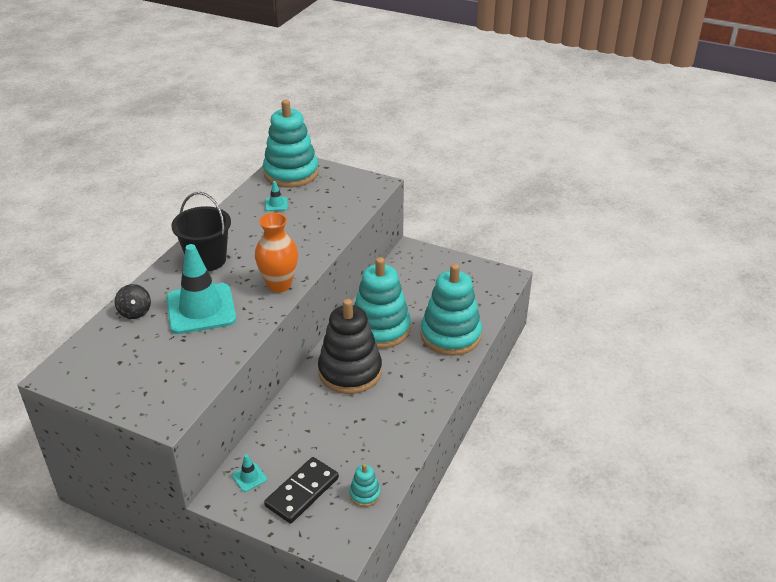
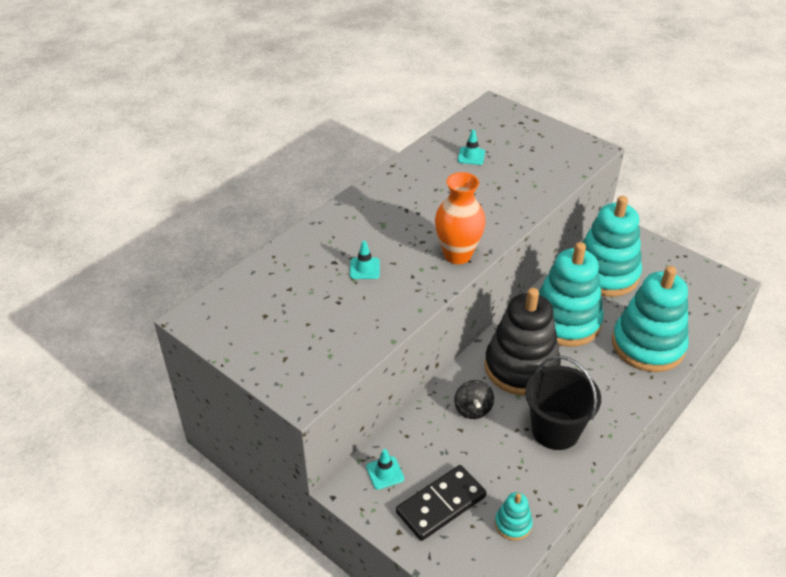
camera: 15 degrees right, 5 degrees up
(135, 312) = (293, 259): black spinning top -> black spinning top (473, 409)
(201, 309) = (364, 268): turquoise traffic cone -> turquoise traffic cone, size x0.40
(207, 260) = (382, 210): black bucket -> black bucket (555, 430)
(291, 173) = (494, 121): turquoise stacking toy -> turquoise stacking toy (605, 274)

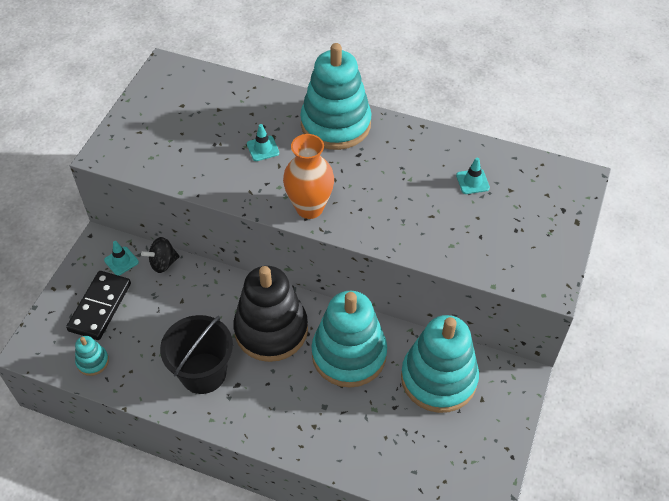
camera: 70 degrees right, 10 degrees up
(441, 505) = (100, 307): black domino -> black domino turned 75 degrees clockwise
(473, 409) = (207, 304): black spinning top -> black spinning top (163, 263)
(648, 345) = (345, 436): turquoise stacking toy -> turquoise stacking toy (335, 124)

